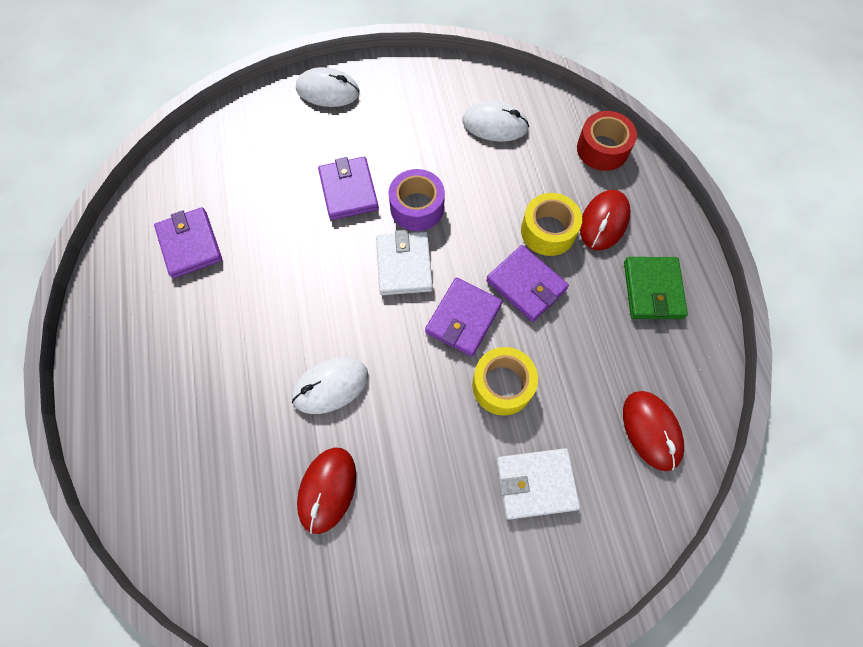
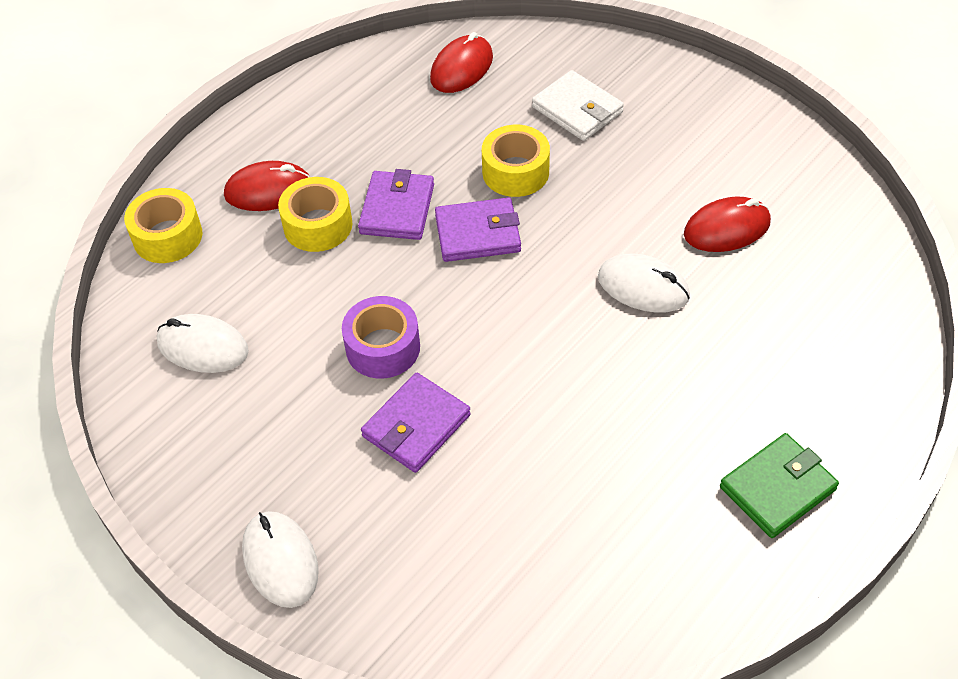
camera: 125 degrees left, 15 degrees down
(190, 244) = (629, 531): purple wallet -> none
(404, 265) = (464, 313): white wallet -> none
(495, 124) = (202, 347): white mouse -> white mouse turned 45 degrees counterclockwise
(602, 149) = (167, 236): red tape -> yellow tape
(652, 290) = (320, 124): green wallet -> green wallet (777, 488)

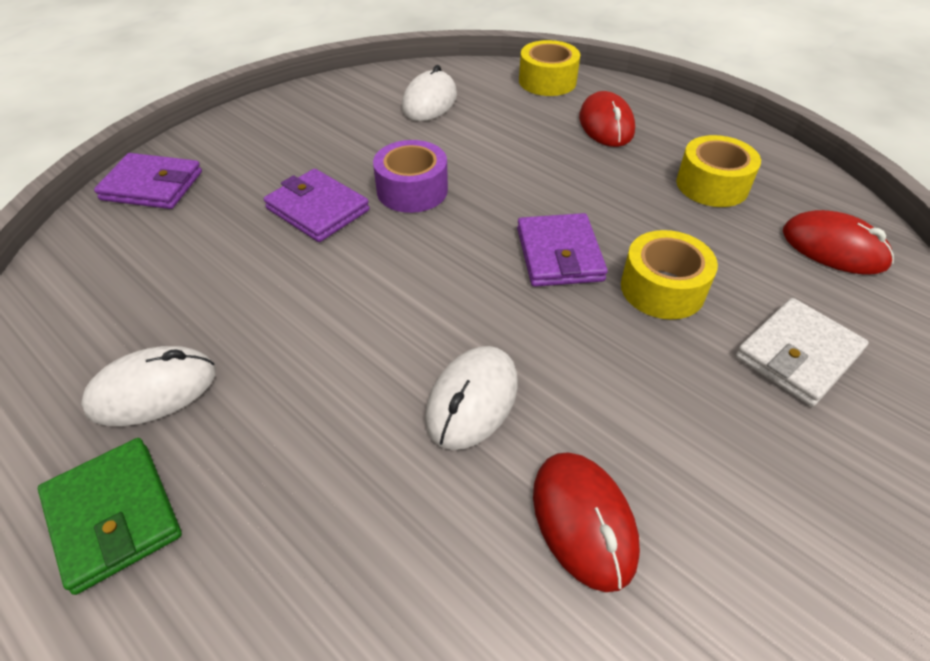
camera: 90 degrees right, 5 degrees down
(280, 561) = (216, 143): white mouse -> white mouse (153, 390)
(318, 225) = (564, 152): yellow tape -> yellow tape (712, 185)
(397, 209) = (590, 198): purple wallet -> purple wallet (152, 186)

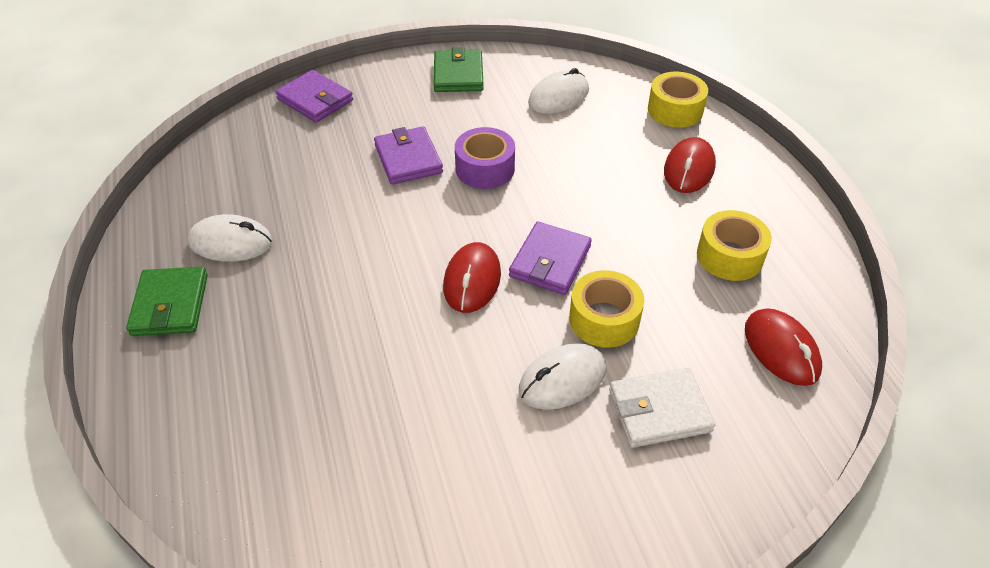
camera: 30 degrees right, 0 degrees up
(307, 112) = (458, 75): none -> green wallet
(472, 400) = (405, 334): white mouse -> white mouse (562, 380)
(584, 521) = (412, 435): red mouse -> red mouse (472, 280)

